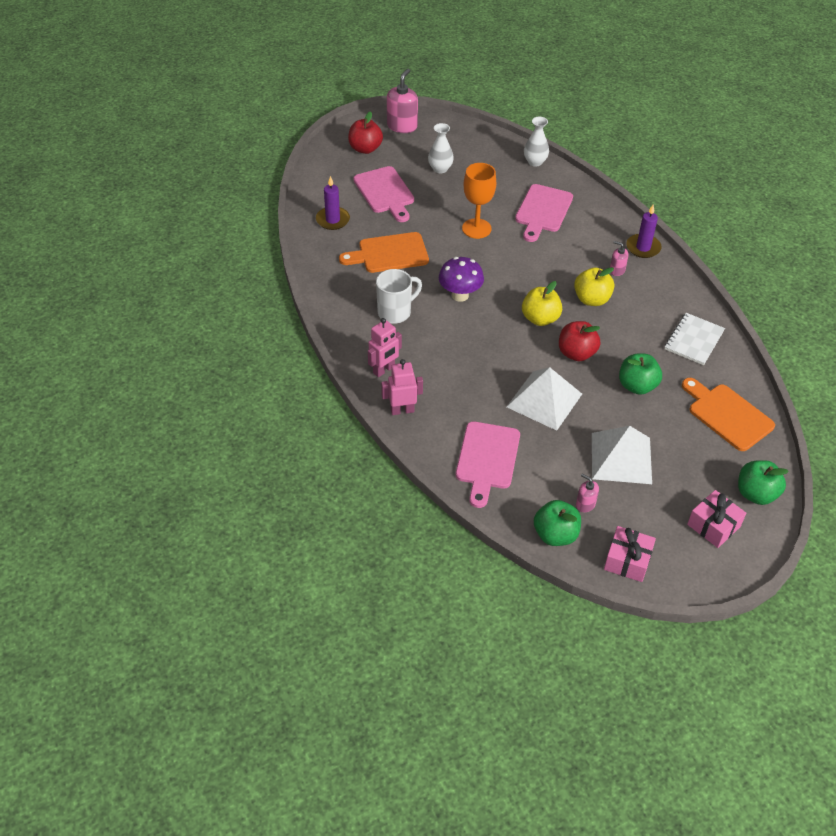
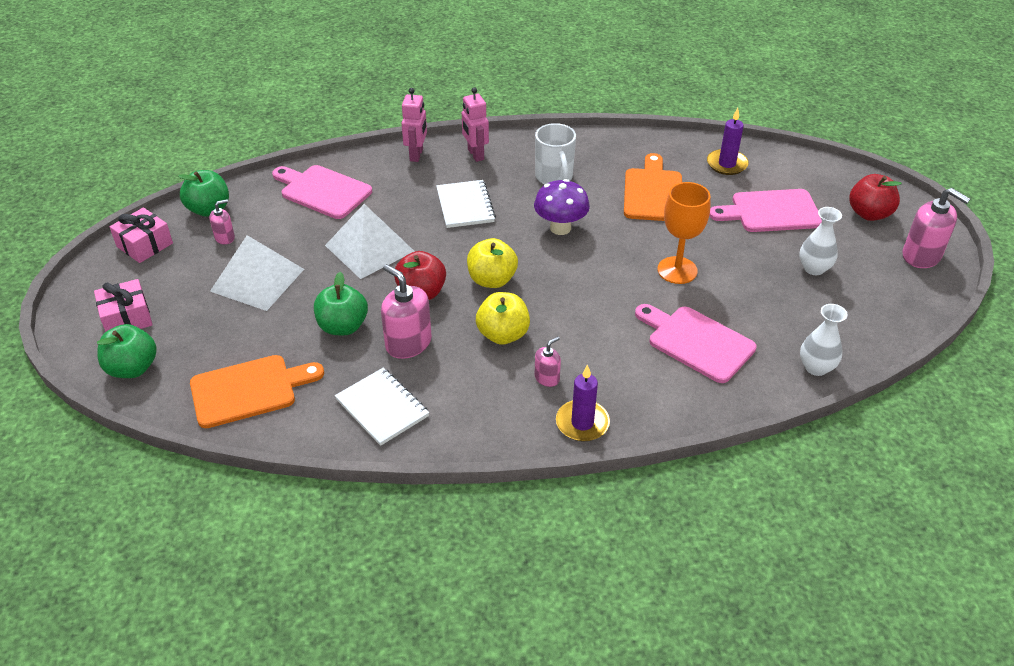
camera: 110 degrees right, 5 degrees down
(460, 357) = (465, 205): none -> white notebook
(630, 345) = (408, 343): none -> pink soap dispenser

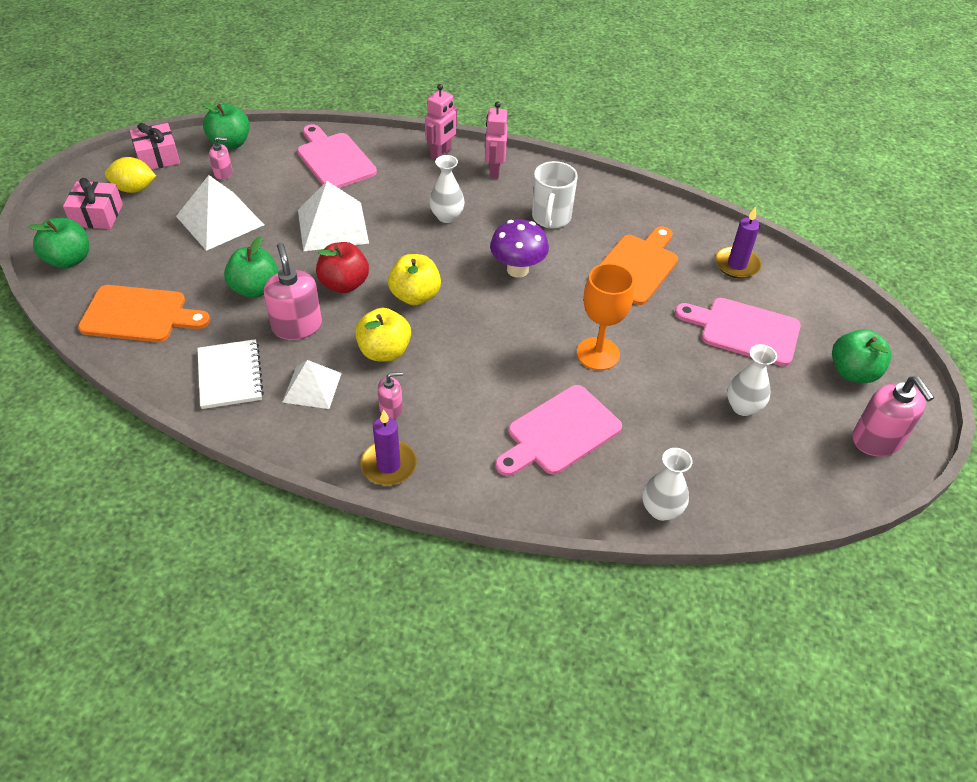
camera: 25 degrees right, 5 degrees up
(145, 281) = (134, 189): none -> yellow lemon
(464, 388) = (312, 387): none -> white pyramid
(465, 205) = (447, 216): white notebook -> white vase
(696, 342) = (559, 433): pink cutting board -> pink cutting board turned 105 degrees counterclockwise
(869, 214) = (853, 372): red apple -> green apple

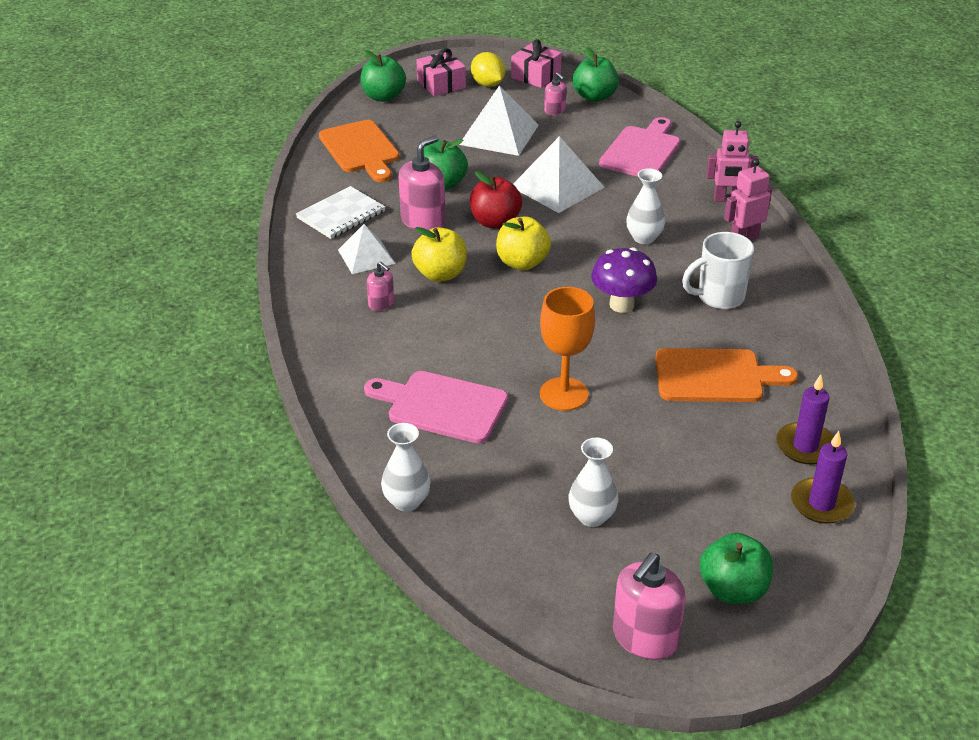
camera: 60 degrees right, 10 degrees down
(388, 465) = (321, 327): purple candle -> purple candle (821, 503)
(744, 330) = (706, 483): pink cutting board -> none

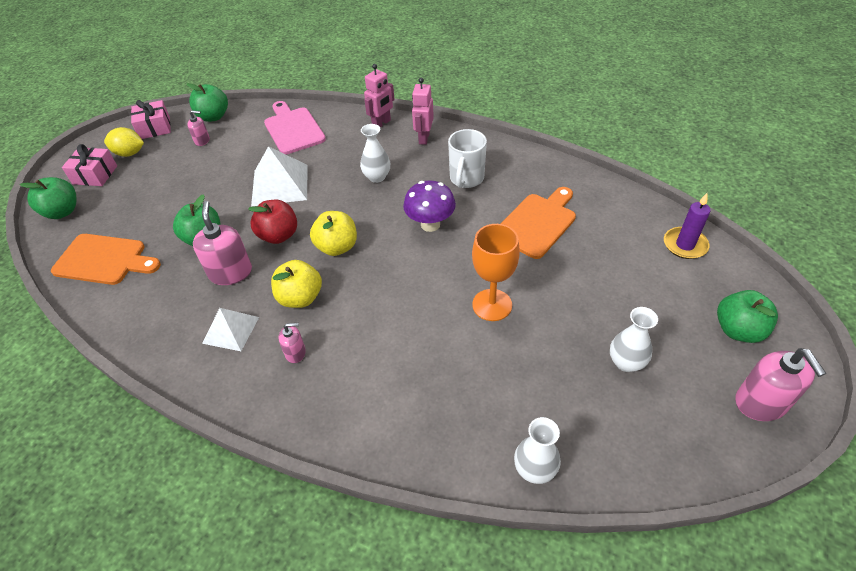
camera: 50 degrees left, 10 degrees up
(341, 215) = (164, 317): white notebook -> none
(442, 406) = (445, 383): pink cutting board -> none
(499, 134) = (190, 179): white pyramid -> none
(805, 446) = (630, 222): purple candle -> none

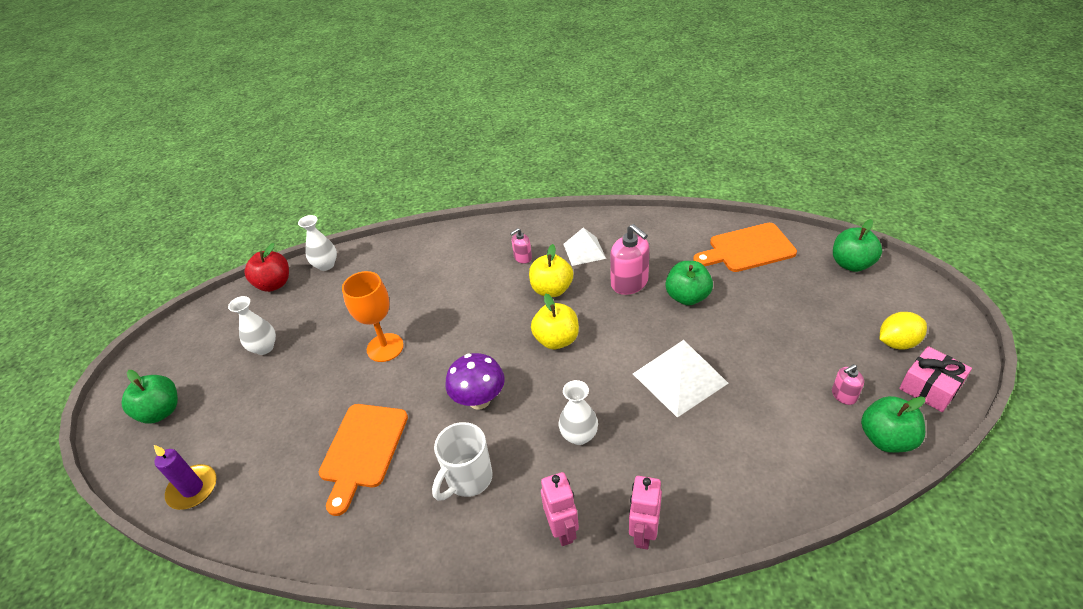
camera: 155 degrees right, 5 degrees down
(95, 175) = (888, 305): pink gift -> none
(279, 235) = (622, 327): red apple -> red apple (274, 284)
(293, 129) = (755, 466): pink cutting board -> none
(466, 179) = (468, 479): white mug -> white mug turned 135 degrees counterclockwise
(760, 403) = (161, 359): pink soap dispenser -> none

